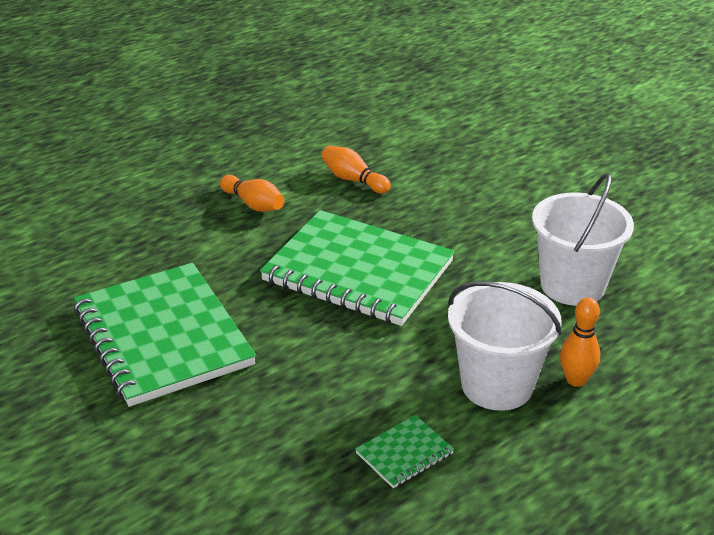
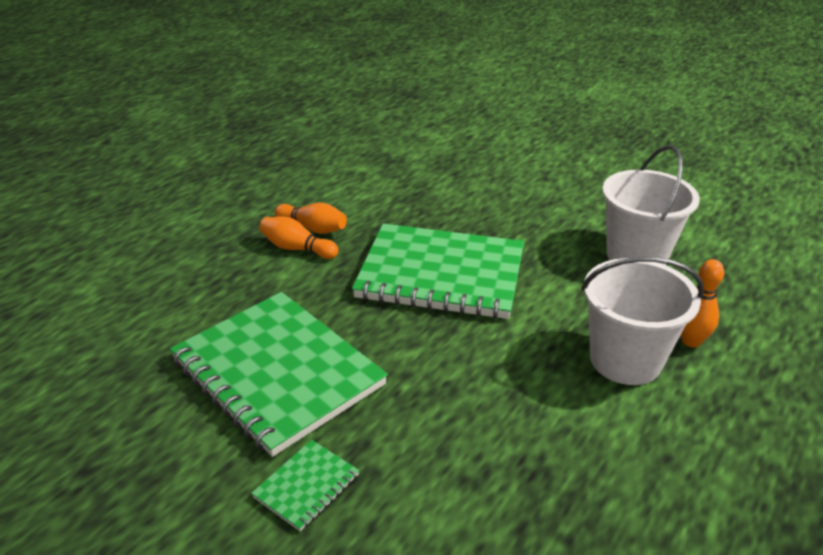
camera: 15 degrees left, 0 degrees up
(353, 180) = (395, 193): orange bowling pin -> orange bowling pin (297, 249)
(404, 453) = (579, 448): green notebook -> green notebook (307, 486)

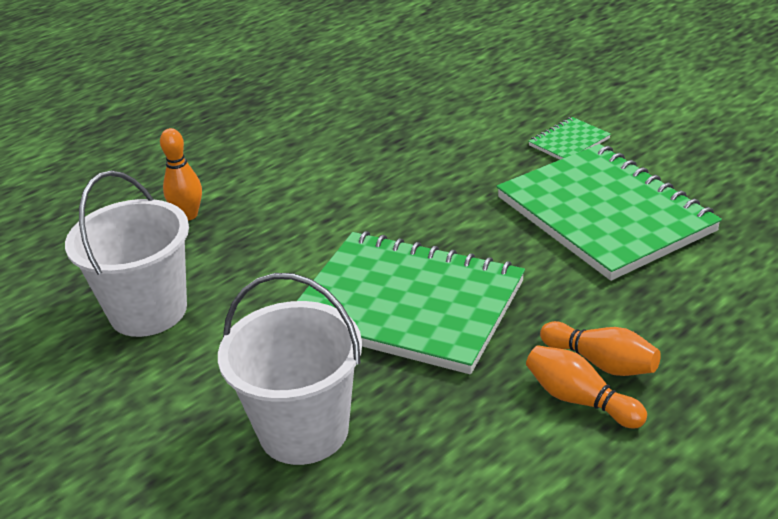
camera: 165 degrees left, 0 degrees up
(625, 360) = (264, 204): white bucket -> white bucket (304, 430)

